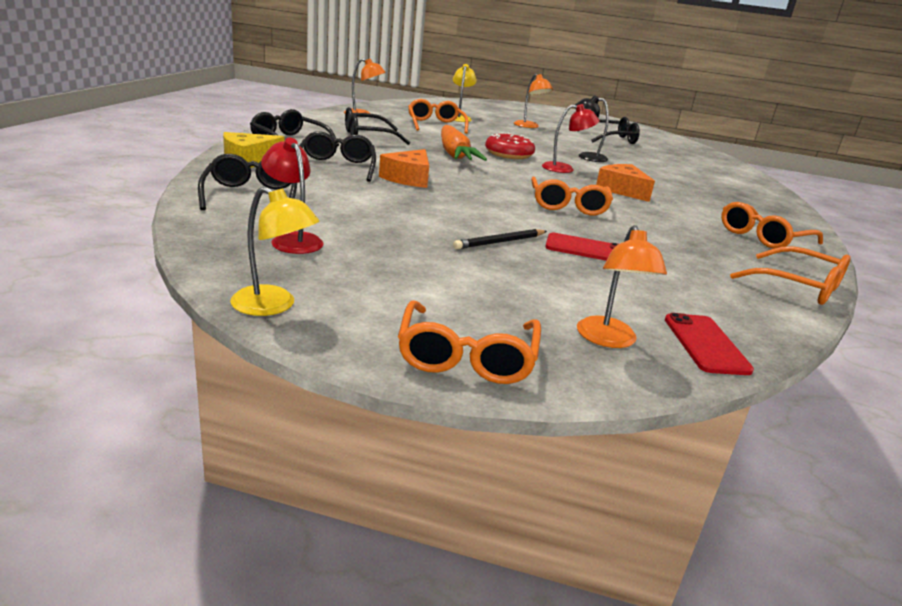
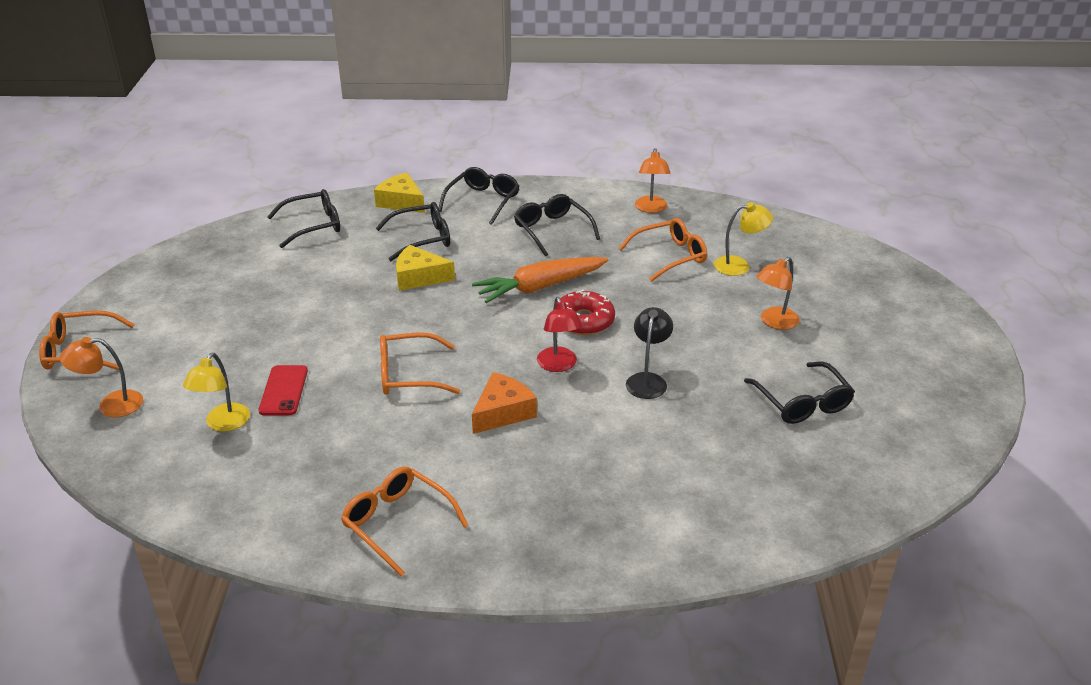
camera: 80 degrees right, 10 degrees up
(273, 306) = (129, 279): yellow lamp -> yellow lamp (223, 424)
(292, 239) = (233, 261): red lamp -> none
(409, 178) = (419, 277): orange cheese -> yellow cheese
(500, 242) = (276, 344): black pencil -> none
(705, 344) = (113, 452): red phone -> none
(798, 286) = (250, 528): orange glasses -> none

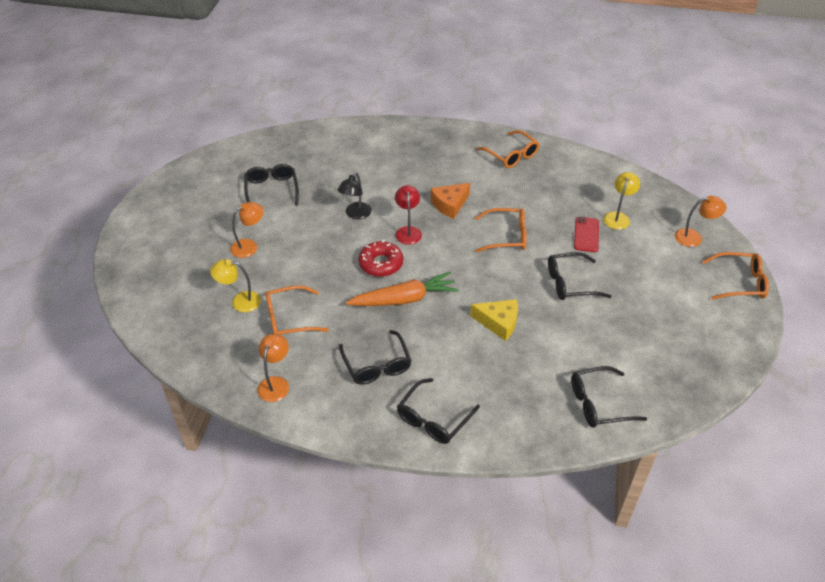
camera: 170 degrees left, 10 degrees up
(401, 202) = (515, 429): yellow cheese -> none
(421, 239) = (496, 370): black glasses -> black glasses (571, 283)

